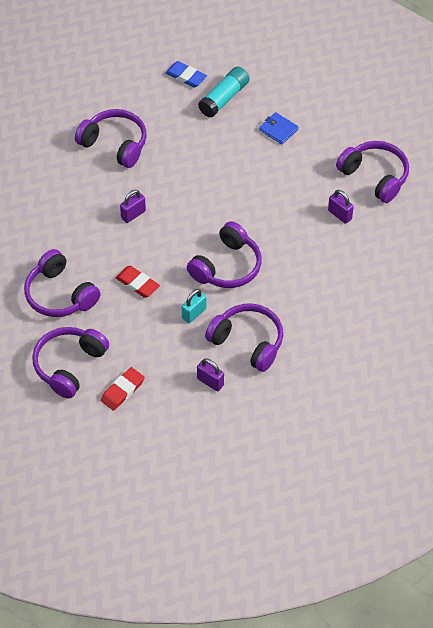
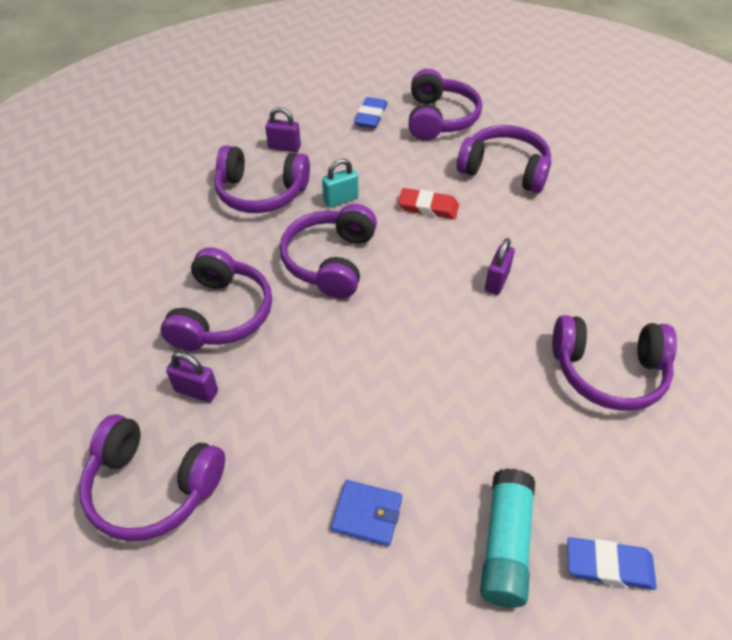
camera: 155 degrees right, 5 degrees down
(122, 390) = (371, 116): red eraser -> blue eraser
(194, 313) = (341, 200): turquoise padlock -> turquoise padlock turned 45 degrees clockwise
(310, 255) = (221, 314): none -> purple headphones

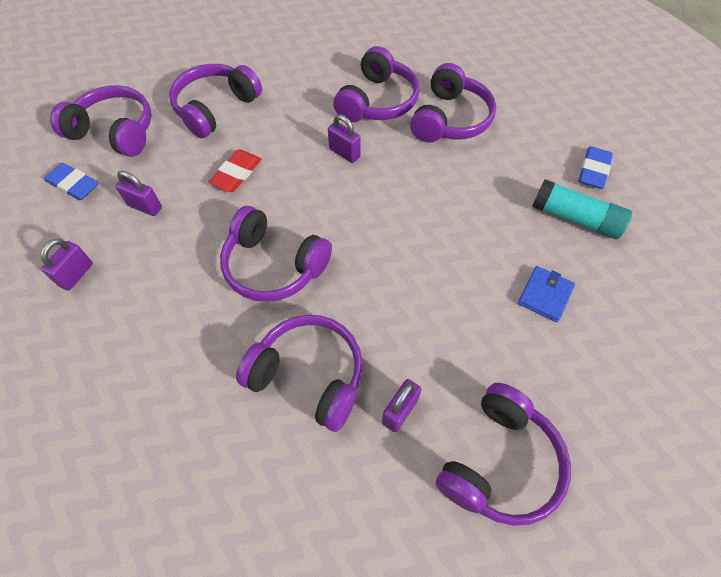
camera: 75 degrees left, 10 degrees up
(261, 193) = (141, 311): purple headphones -> purple headphones (377, 101)
(341, 200) = (191, 239): turquoise padlock -> none
(365, 162) = (145, 206): none -> purple padlock

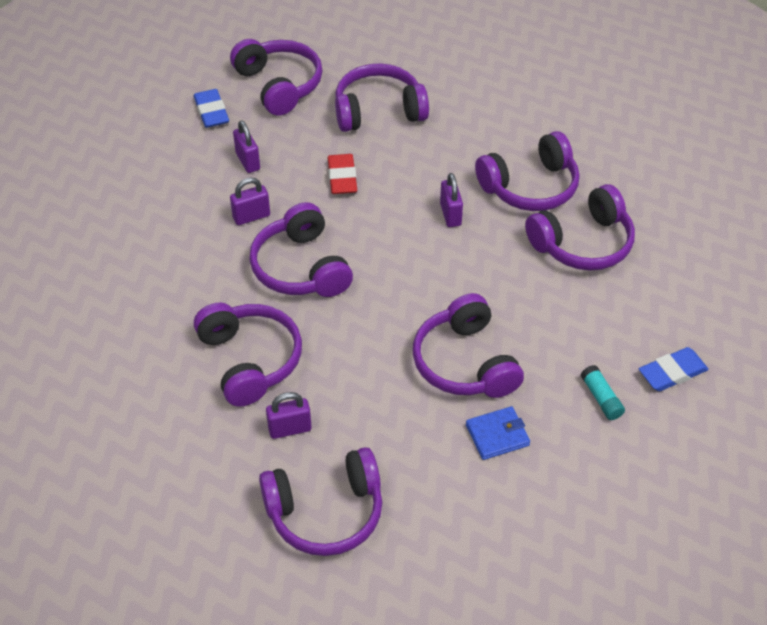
camera: 40 degrees right, 10 degrees down
(76, 274) = (156, 183): purple padlock -> purple padlock (251, 216)
(236, 173) = (342, 177): red eraser -> red eraser turned 75 degrees counterclockwise
(467, 256) = (465, 363): none -> purple headphones
(575, 218) = (601, 398): turquoise glue stick -> turquoise glue stick, size x0.56

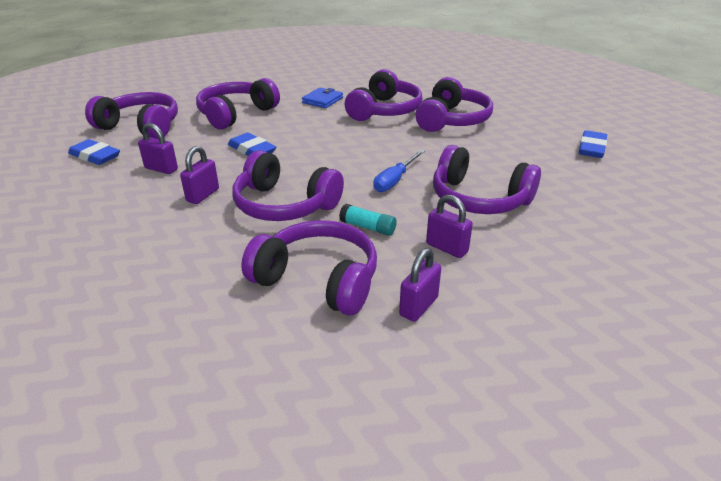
camera: 40 degrees left, 15 degrees down
(326, 512) = (536, 347): purple headphones -> none
(342, 177) = (252, 150): red eraser -> blue eraser
(421, 294) = (395, 180): none -> blue screwdriver
(450, 214) = (355, 138): purple padlock -> purple padlock (447, 248)
(497, 435) = (562, 224): blue wallet -> blue wallet (322, 100)
(601, 398) = (581, 176): turquoise glue stick -> turquoise glue stick (367, 227)

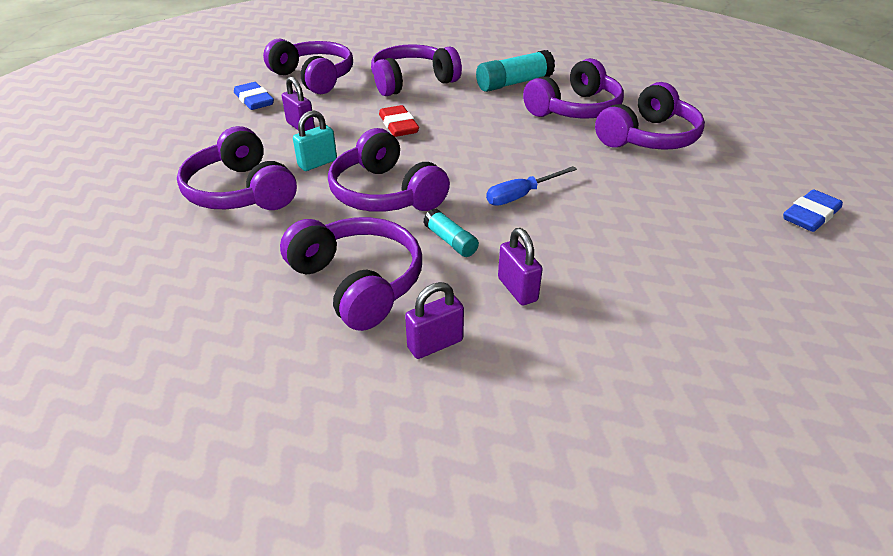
camera: 25 degrees right, 5 degrees up
(203, 195) = (317, 163): purple padlock -> turquoise padlock
(252, 150) = (398, 125): blue eraser -> red eraser
(322, 100) = (514, 83): blue wallet -> turquoise glue stick
(479, 199) = (602, 242): purple headphones -> purple headphones (241, 191)

